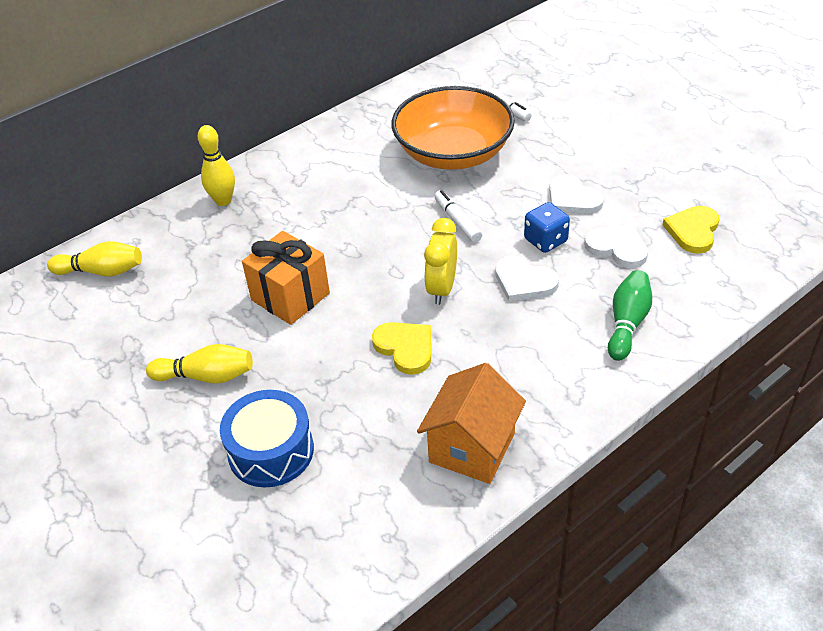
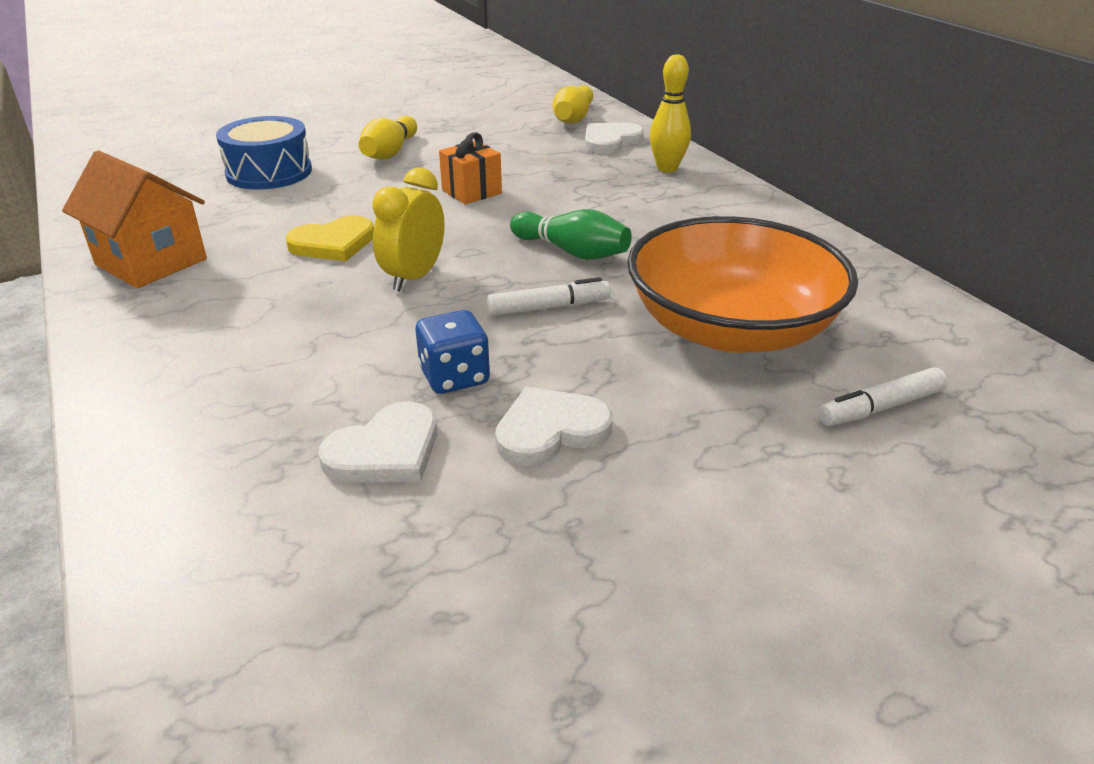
camera: 100 degrees right, 10 degrees down
(290, 297) = (471, 192): orange gift -> orange gift, size x0.66
(442, 288) = (414, 277): yellow clock -> yellow clock turned 90 degrees counterclockwise
(524, 282) = (377, 340): white heart -> white heart (610, 141)
(627, 323) = (210, 415): green bowling pin -> green bowling pin (572, 252)
(693, 231) = (362, 573): yellow heart -> none

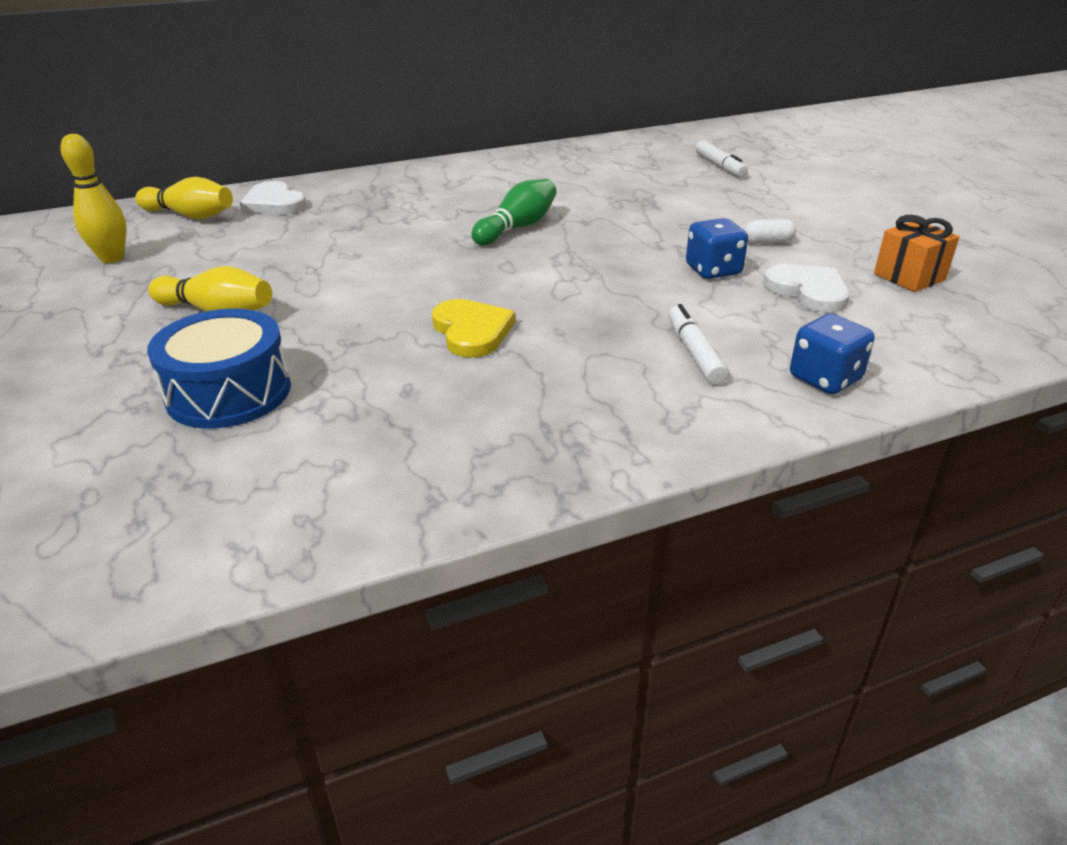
camera: 85 degrees left, 0 degrees up
(151, 262) = (492, 446): orange house -> none
(166, 436) = (825, 378): none -> blue dice
(414, 277) = (554, 289): yellow clock -> none
(471, 192) = (369, 265): orange gift -> orange gift (909, 277)
(548, 307) = (610, 238): white marker -> white marker (694, 353)
(550, 430) = (767, 242): white heart -> white capsule
(667, 168) = (360, 187): yellow bowling pin -> yellow bowling pin (112, 258)
(731, 328) = (639, 189): orange bowl -> none

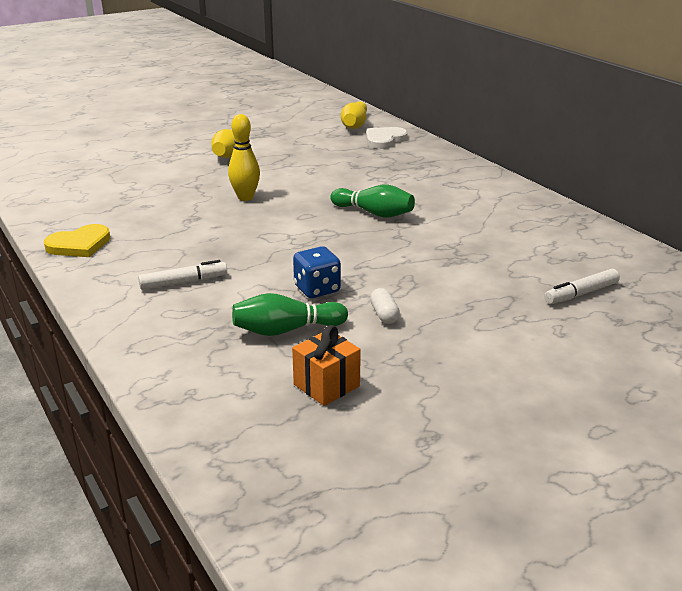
camera: 80 degrees right, 5 degrees down
(112, 258) = (290, 121): yellow bowling pin -> yellow bowling pin (245, 197)
(229, 392) = (148, 169): blue drum -> none
(471, 331) = (211, 214): yellow heart -> yellow heart (79, 245)
(808, 291) = (286, 330): white heart -> green bowling pin
(825, 378) = (146, 329): blue dice -> none

